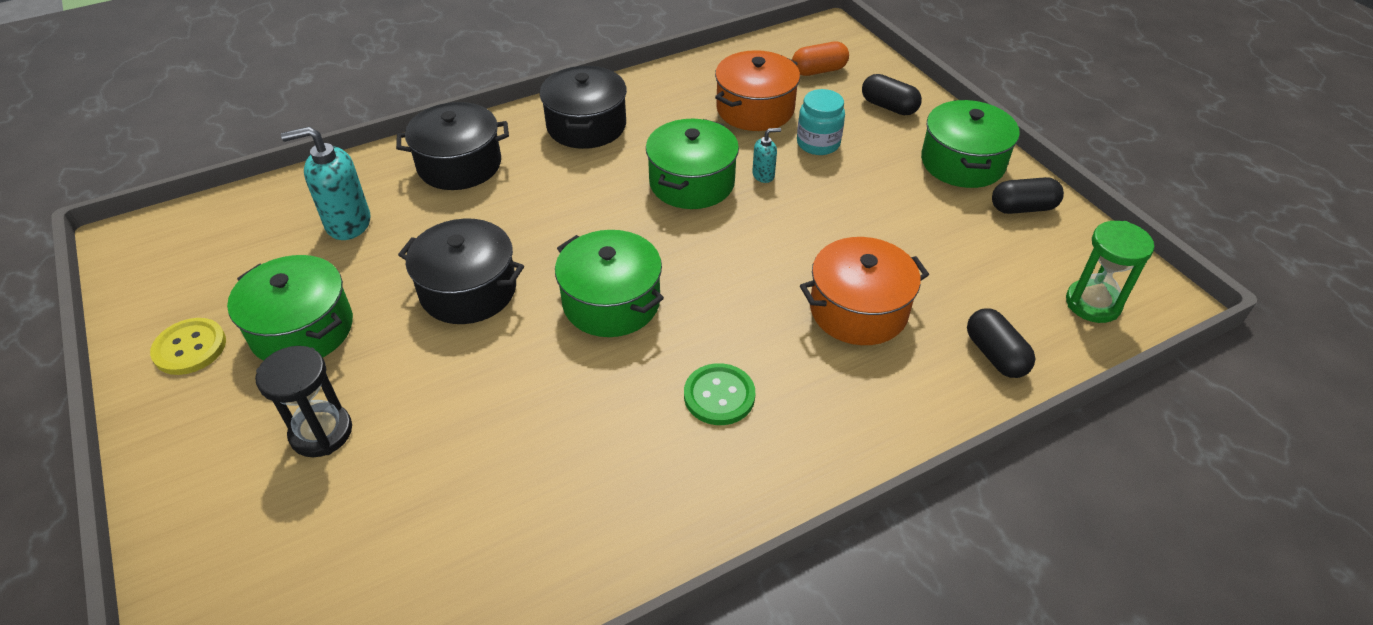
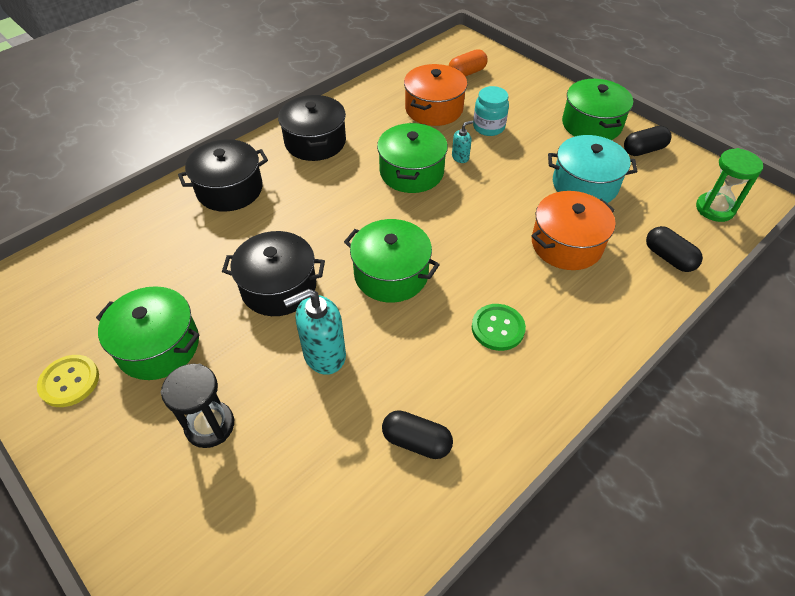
camera: 15 degrees left, 5 degrees up
(347, 223) = (159, 253): turquoise soap dispenser -> turquoise soap dispenser (324, 355)
(888, 107) = (526, 92): black capsule -> black capsule (416, 441)
(918, 238) = (585, 185): none -> turquoise pot

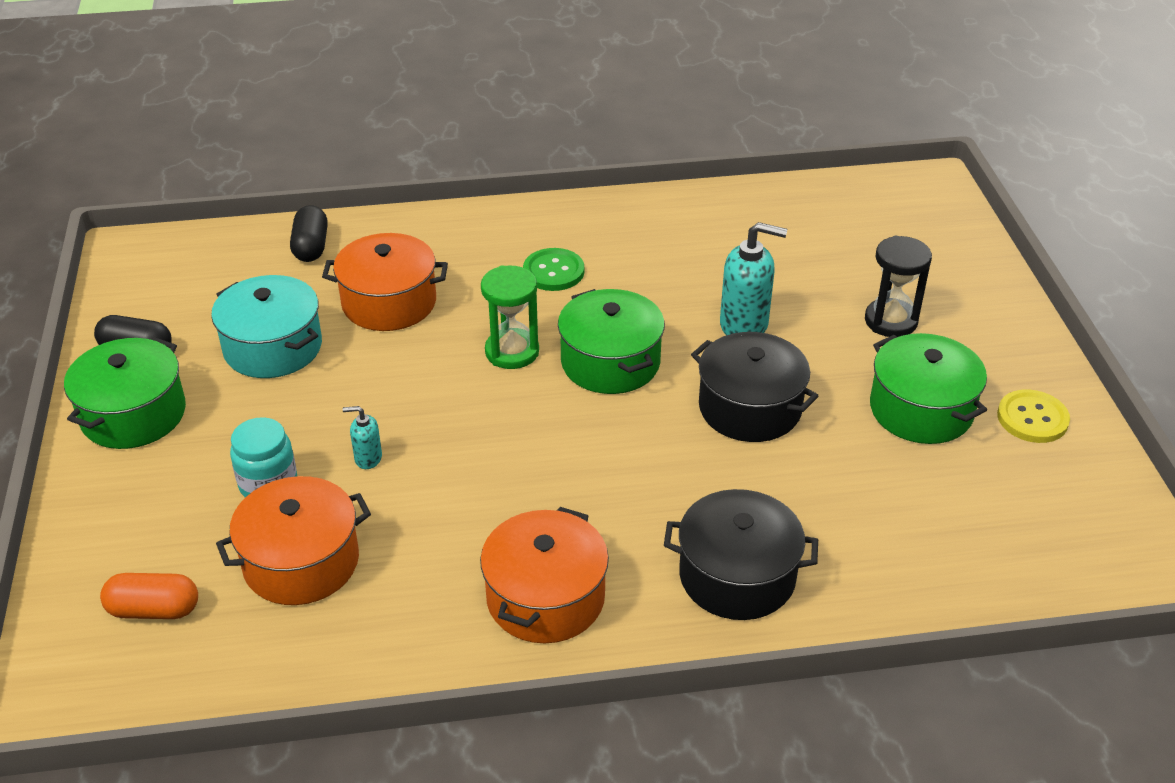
camera: 145 degrees left, 10 degrees down
(315, 142) = (545, 598): black pot -> orange pot
(411, 172) = (457, 470): green pot -> none
(416, 441) = (709, 236): black capsule -> none
(714, 209) = (187, 260): green hourglass -> green hourglass (512, 352)

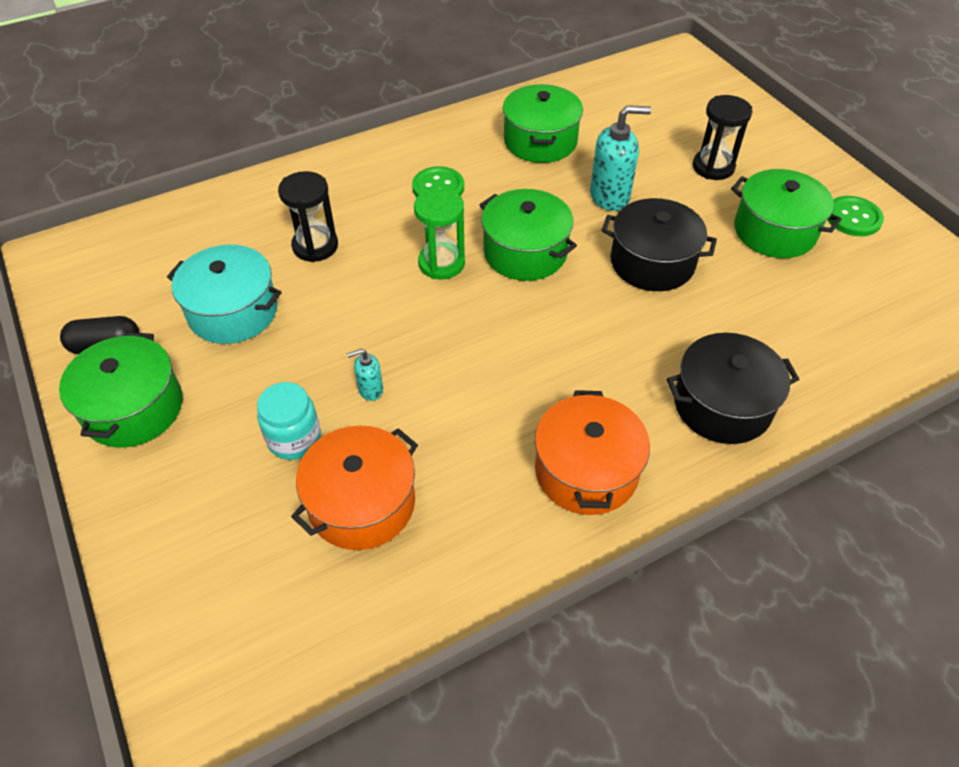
camera: 20 degrees left, 10 degrees up
(154, 610) = (249, 593): orange capsule -> none
(311, 247) = (220, 213): black capsule -> none
(389, 302) = (315, 246): orange pot -> black hourglass
(699, 247) = (540, 141): none -> green pot
(1032, 418) = (853, 218): yellow button -> green button

